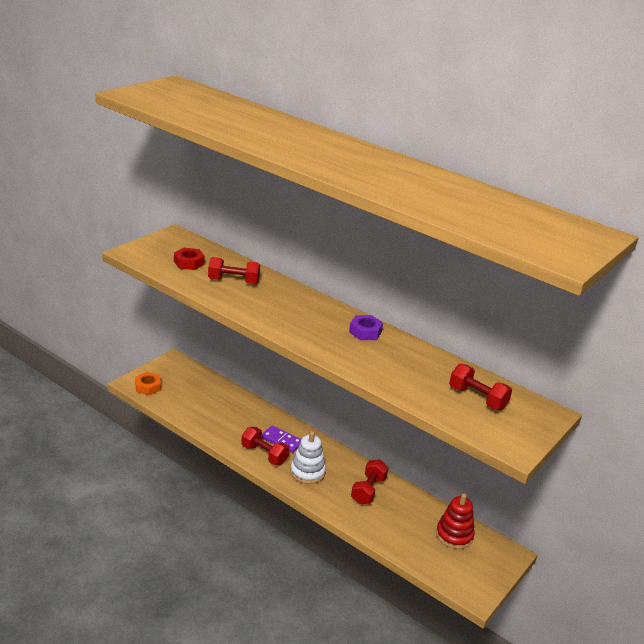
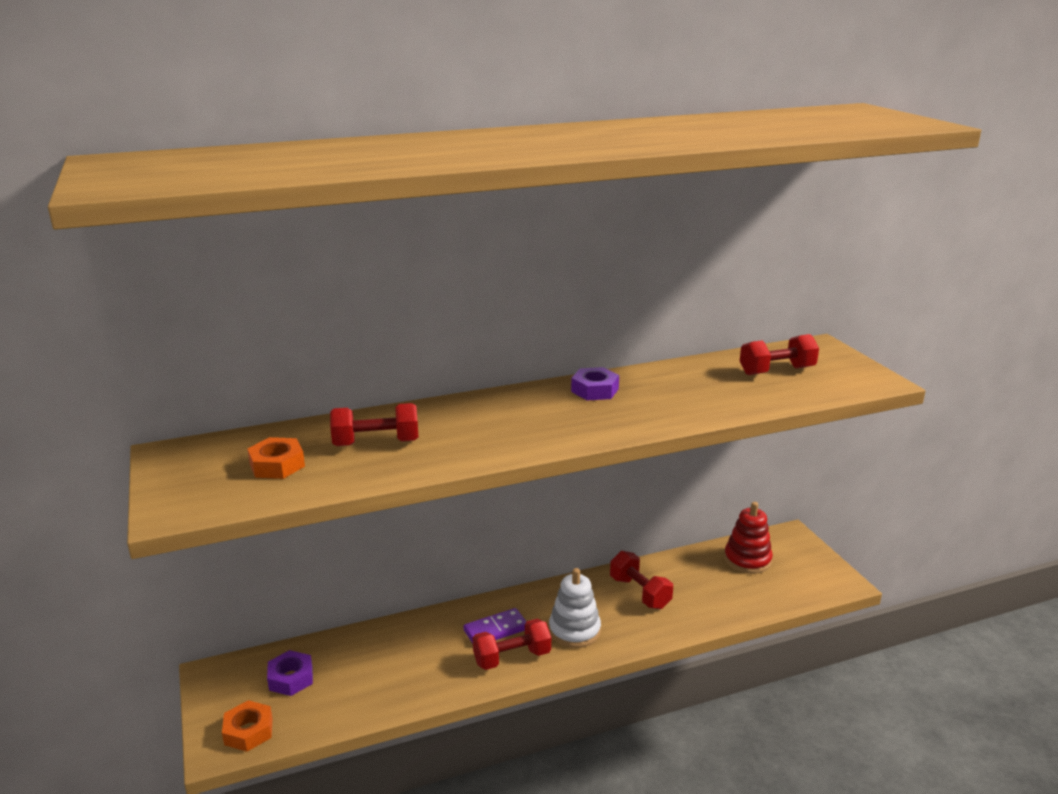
camera: 55 degrees left, 5 degrees down
(189, 263) = (277, 465): red nut -> orange nut
(190, 384) = (291, 678): none -> purple nut
(233, 281) = (376, 443): red dumbbell -> red dumbbell turned 45 degrees clockwise

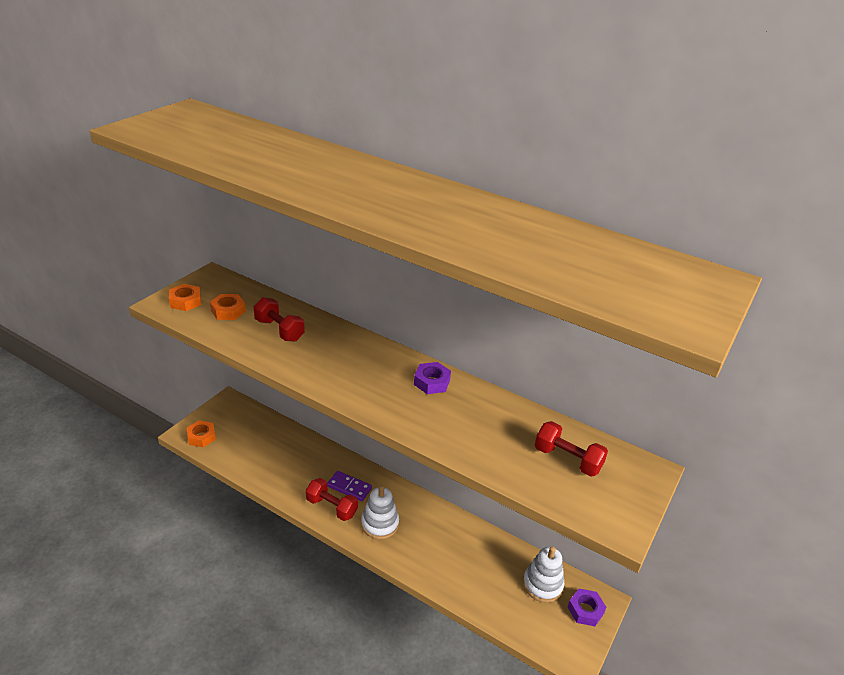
camera: 50 degrees right, 10 degrees up
(199, 490) = (185, 301): none -> orange nut
(291, 678) = (246, 429): purple nut -> purple nut (585, 610)
(640, 592) = (446, 539): red dumbbell -> none
(747, 560) = (542, 585): red stacking toy -> white stacking toy

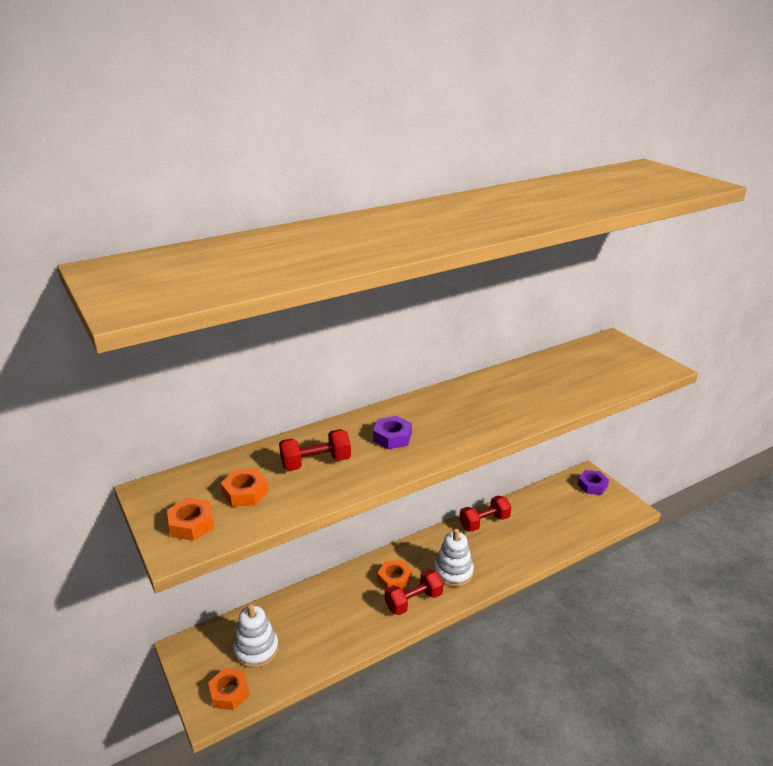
camera: 60 degrees left, 5 degrees down
(349, 487) = (394, 579): purple domino -> orange nut
(431, 382) = (464, 396): purple nut -> purple nut (392, 437)
(542, 585) = (561, 498): white stacking toy -> white stacking toy (256, 649)
(567, 459) = (590, 365): red dumbbell -> red dumbbell (484, 522)

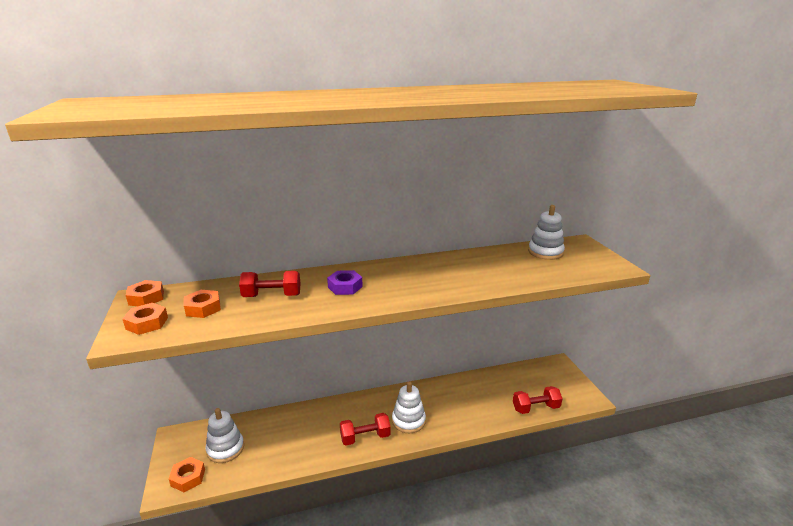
camera: 15 degrees right, 5 degrees down
(394, 579) = (358, 417): orange nut -> orange nut (146, 298)
(484, 522) = (452, 386): red dumbbell -> red dumbbell (535, 408)
(583, 358) = (545, 252): none -> white stacking toy
(592, 486) = (559, 373): purple nut -> none

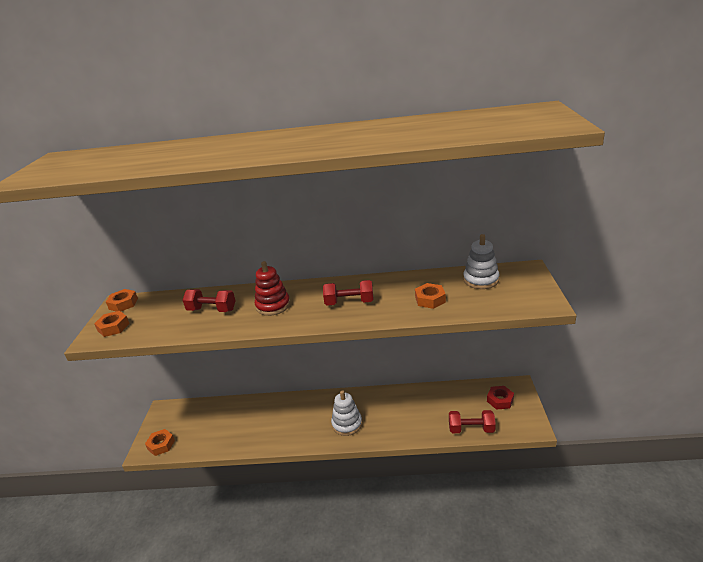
camera: 20 degrees right, 5 degrees up
(203, 308) = (157, 317): orange nut -> orange nut (430, 299)
(225, 449) = (194, 426): white stacking toy -> none
(345, 287) = (273, 305): purple nut -> red stacking toy
(365, 437) = (304, 433): red dumbbell -> red dumbbell (349, 302)
(549, 378) = (500, 400): none -> red nut

